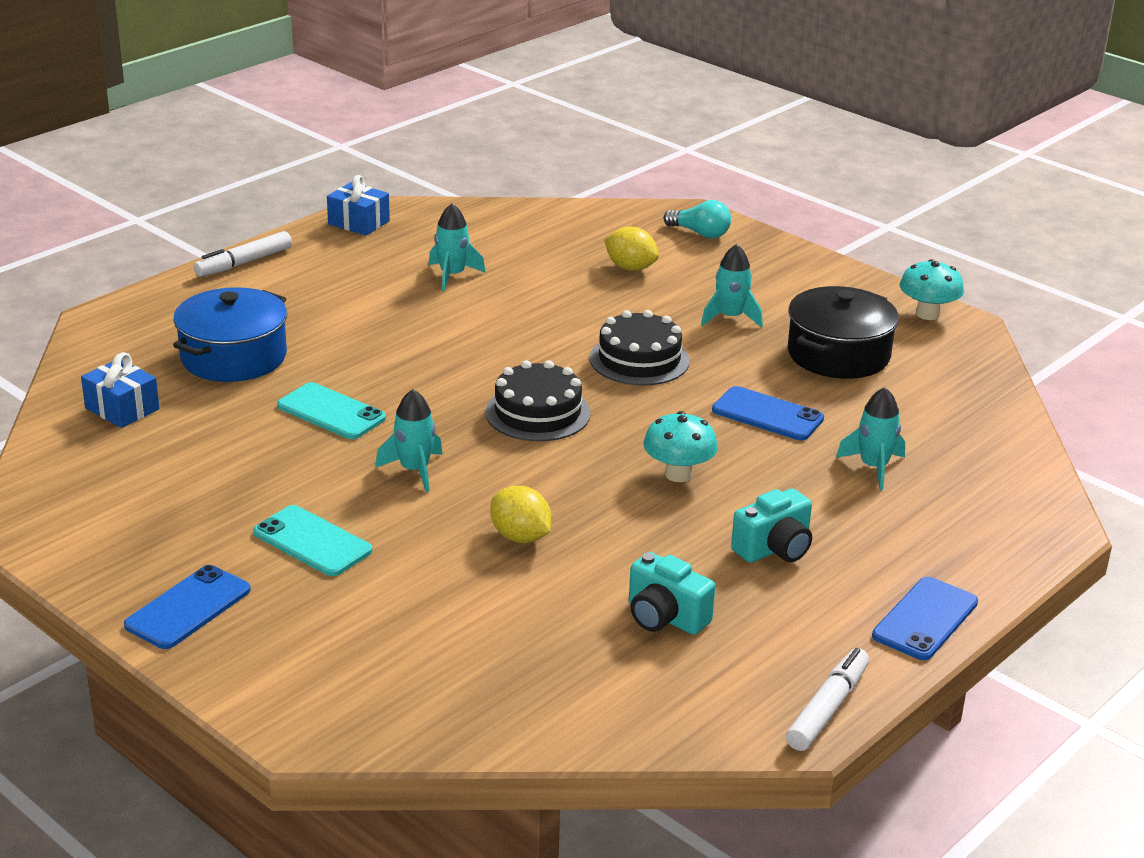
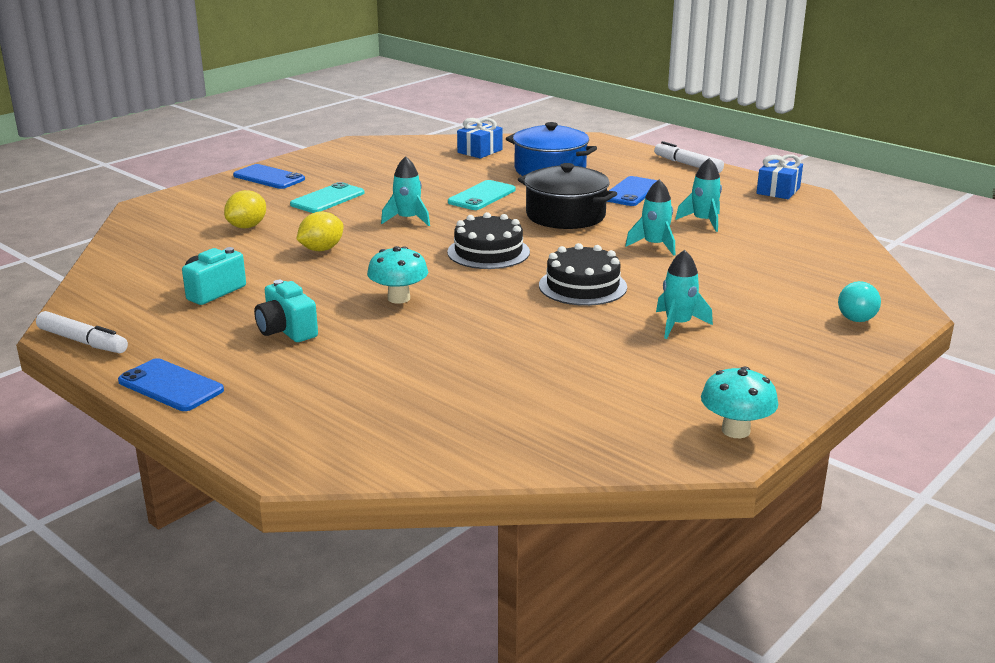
camera: 90 degrees right, 5 degrees down
(630, 268) = (758, 284): yellow lemon -> yellow lemon (247, 226)
(767, 414) = (496, 335): blue phone -> blue phone (631, 192)
(838, 354) = (620, 373): black pot -> black pot (565, 215)
(873, 467) = (407, 378): turquoise rocket -> turquoise rocket (654, 245)

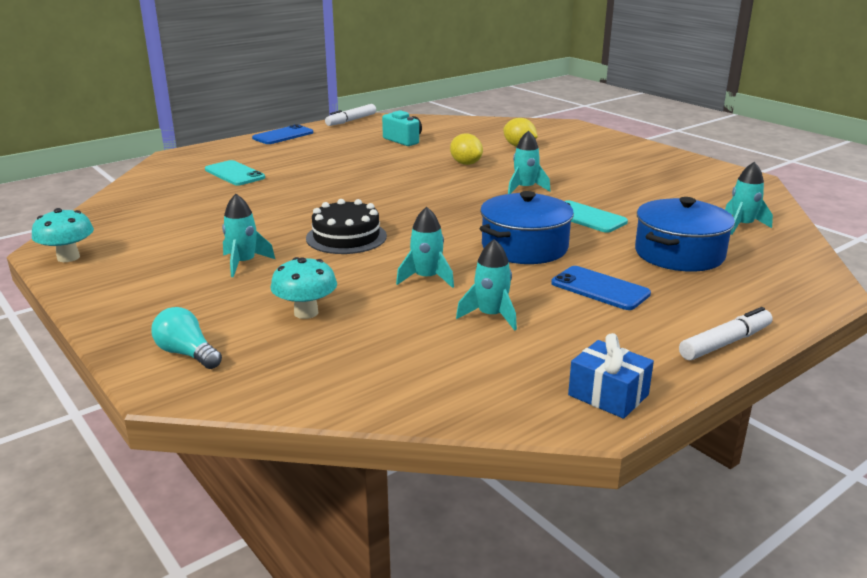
camera: 100 degrees right, 0 degrees up
(269, 177) = (635, 151): blue phone -> none
(286, 330) = (332, 155): turquoise camera -> none
(327, 199) = (580, 166): turquoise phone -> turquoise phone (234, 174)
(399, 298) = (362, 181): turquoise mushroom -> turquoise mushroom (306, 312)
(480, 151) = (742, 226): blue gift -> turquoise rocket
(488, 252) = (439, 211): black cake -> none
(565, 215) = (524, 247): black pot -> blue pot

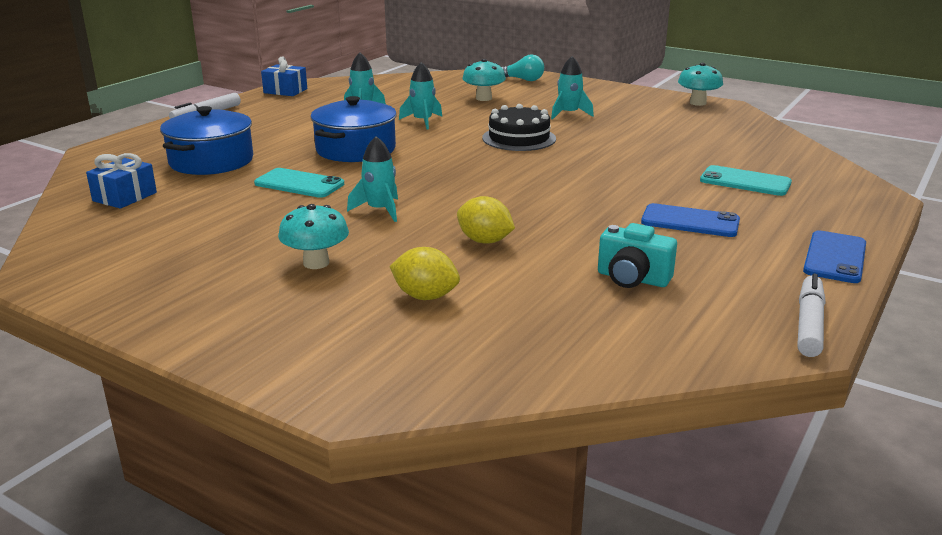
camera: 160 degrees right, 0 degrees up
(577, 165) = (316, 263): none -> turquoise mushroom
(600, 288) = (287, 130): blue phone -> blue phone (690, 221)
(742, 226) = (124, 197): turquoise rocket -> blue gift

